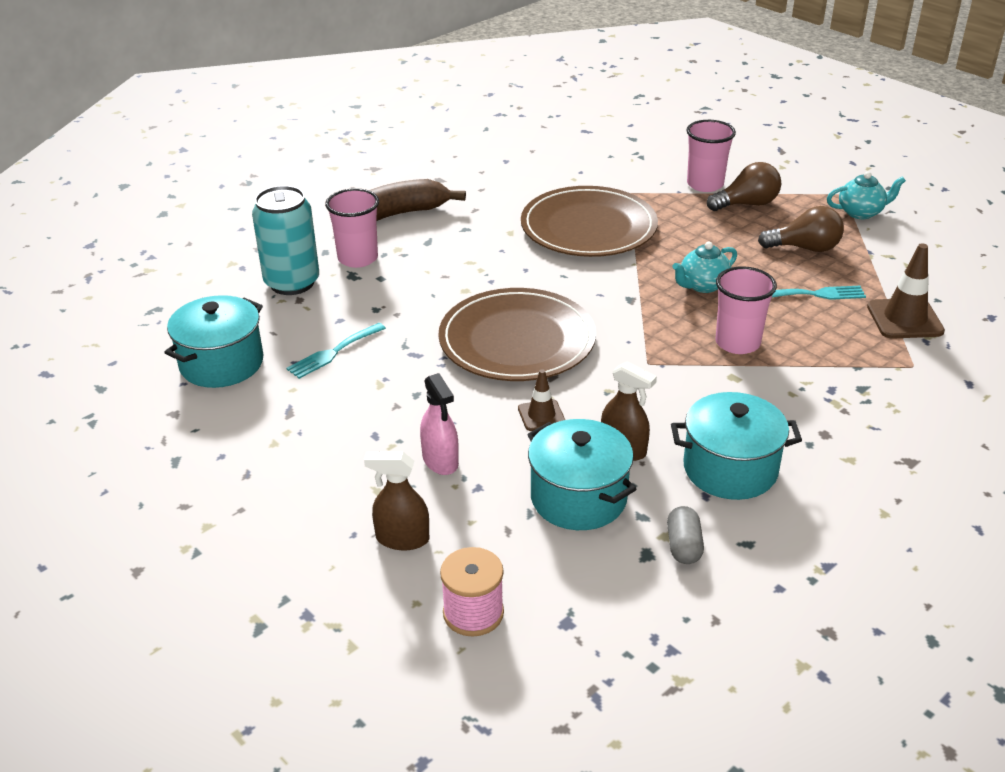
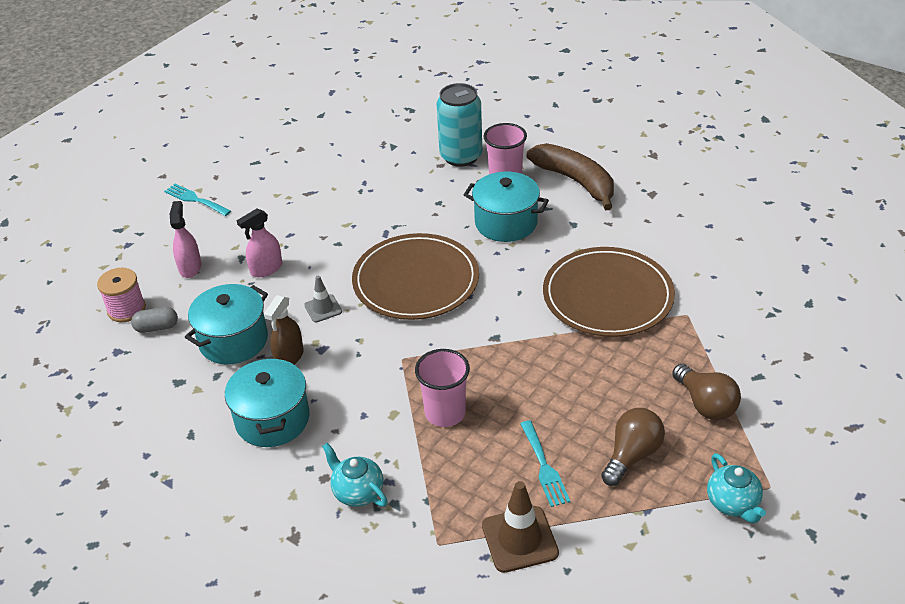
camera: 80 degrees right, 5 degrees up
(221, 363) = (355, 152): turquoise pot -> turquoise pot (506, 223)
(333, 352) = (378, 195): turquoise fork -> turquoise fork (195, 199)
(402, 539) = (190, 267): brown spray bottle -> pink spray bottle
(541, 415) = (323, 308): brown traffic cone -> grey traffic cone
(683, 546) = (186, 400): grey capsule -> grey capsule (157, 327)
(703, 285) = (532, 382): turquoise teapot -> turquoise teapot (357, 492)
(705, 184) = (733, 368): pink cup -> none
(805, 248) = (632, 455): brown light bulb -> brown light bulb turned 135 degrees counterclockwise

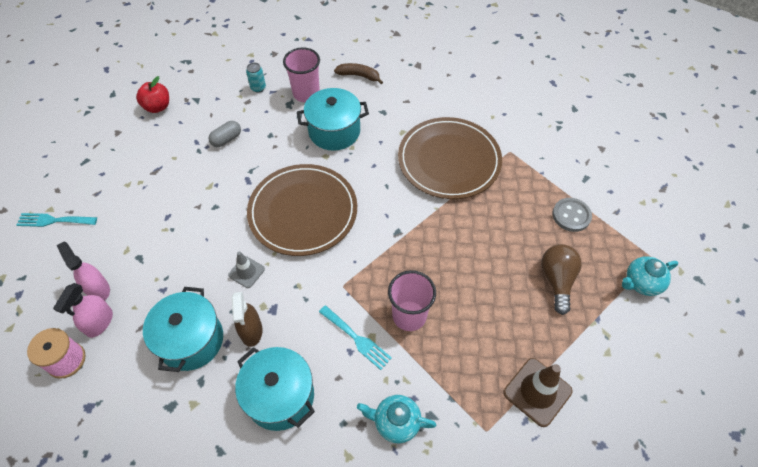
camera: 35 degrees left, 15 degrees up
(157, 327) = (110, 363): grey capsule -> grey capsule (226, 139)
(266, 269) = (170, 258): pink spray bottle -> pink spray bottle (99, 322)
(352, 140) = (157, 107): none -> red apple
(461, 156) = (258, 88): turquoise can -> turquoise can, size x0.43
(544, 467) = (509, 322): turquoise fork -> turquoise fork (357, 339)
(575, 181) = (359, 76): brown banana -> brown banana, size x0.53
(705, 404) = (571, 215): brown light bulb -> grey button
(733, 503) = (641, 283): turquoise teapot -> turquoise teapot turned 120 degrees clockwise

